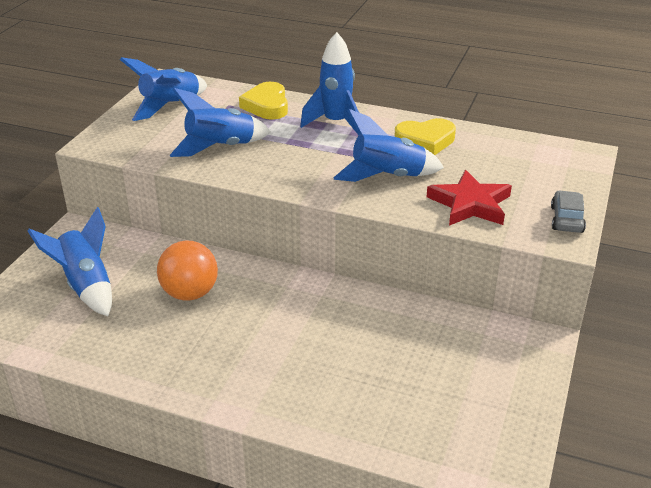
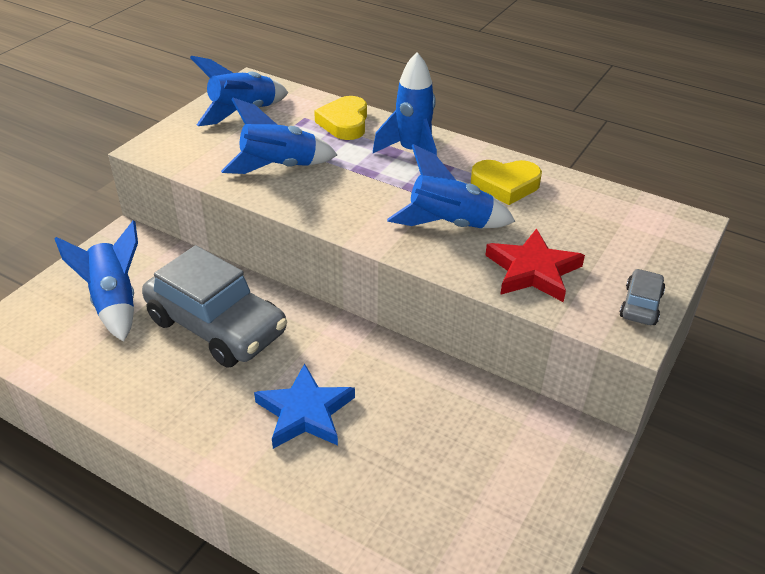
camera: 10 degrees right, 5 degrees up
(190, 293) = (216, 326): orange ball -> grey car
(294, 351) = (305, 412): none -> blue star

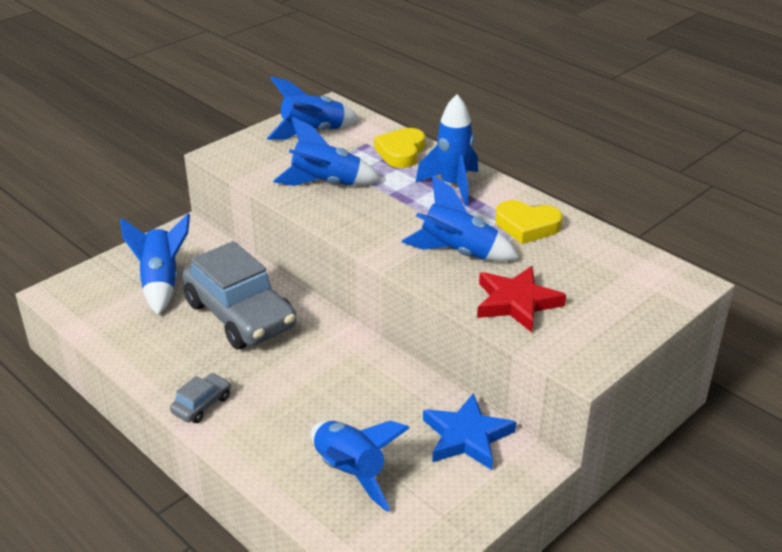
camera: 15 degrees right, 5 degrees down
(305, 412) = (290, 396): blue star -> blue star (467, 437)
(404, 492) = (350, 472): none -> blue rocket
(640, 305) = (603, 346): grey car -> grey car (202, 405)

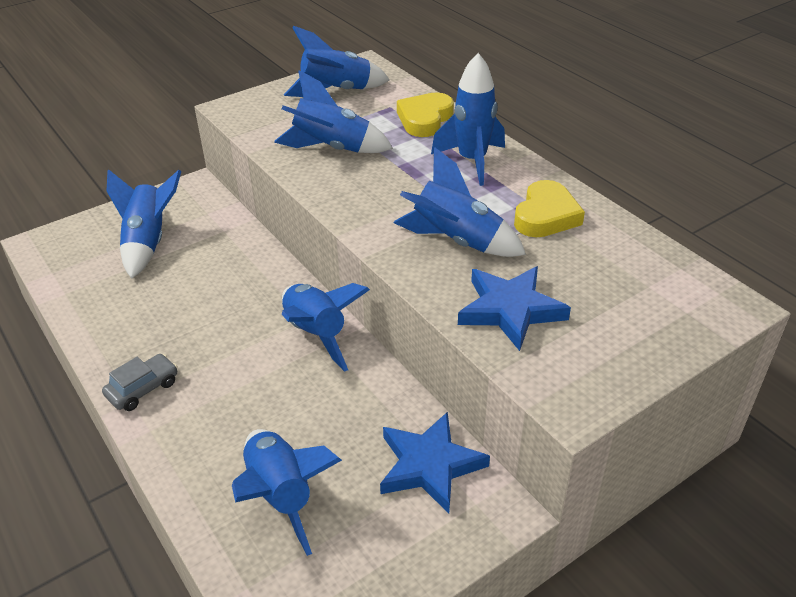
camera: 10 degrees right, 5 degrees up
(240, 315) = (218, 287): grey car -> none
(341, 345) = (316, 334): none -> blue rocket
(516, 302) = (510, 310): red star -> blue star
(527, 226) = (546, 216): yellow heart -> yellow heart turned 90 degrees counterclockwise

